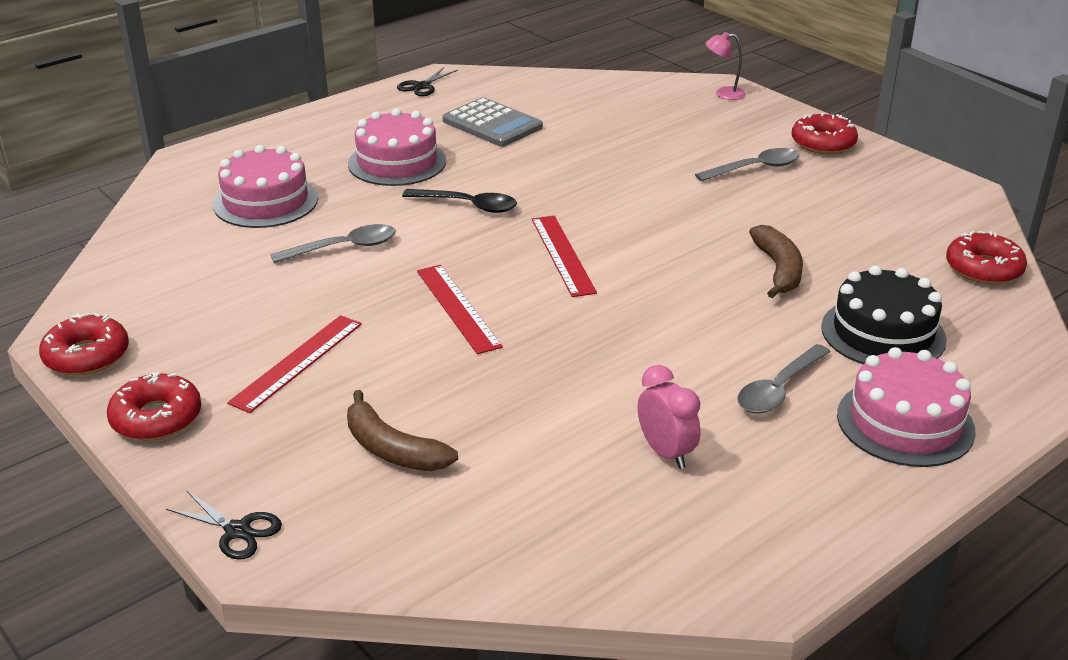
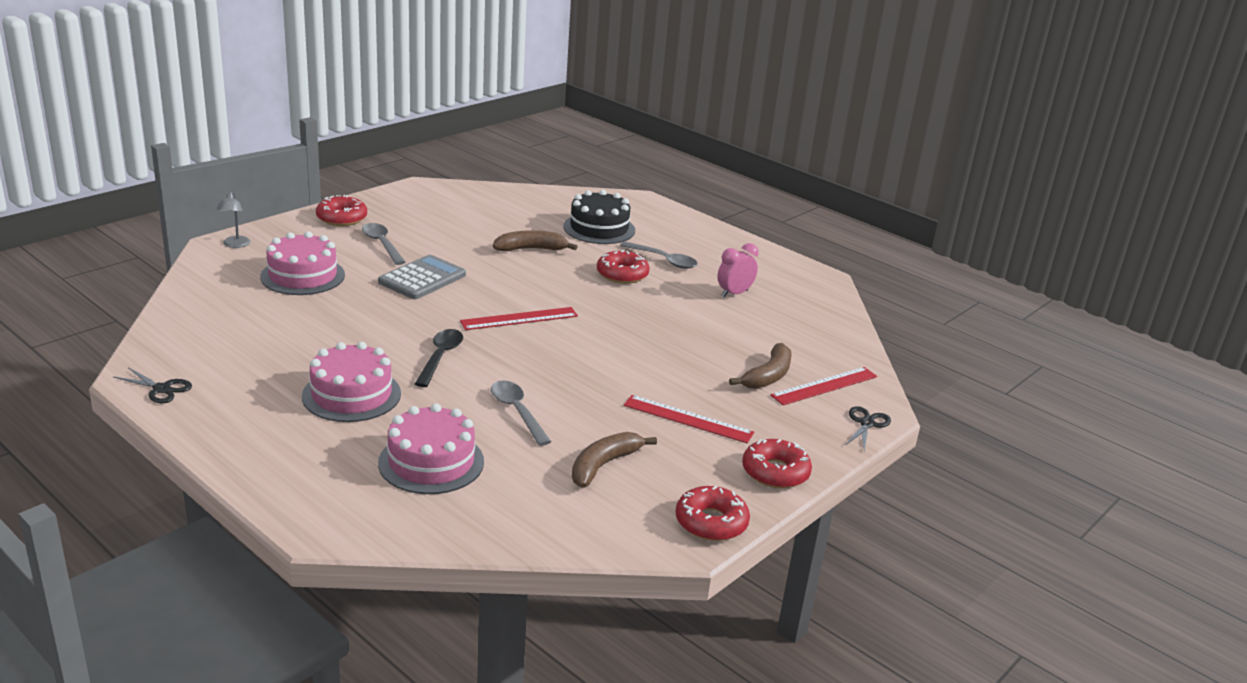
camera: 100 degrees left, 5 degrees down
(222, 295) = (604, 465): none -> brown banana
(458, 308) = (600, 358): red ruler -> red ruler (824, 386)
(492, 124) = (273, 348): grey calculator -> grey calculator (422, 279)
(723, 93) = (235, 245): pink lamp -> grey lamp
(905, 423) = (683, 233): pink cake -> pink cake (302, 276)
(983, 269) = (522, 195): red donut -> red donut (622, 274)

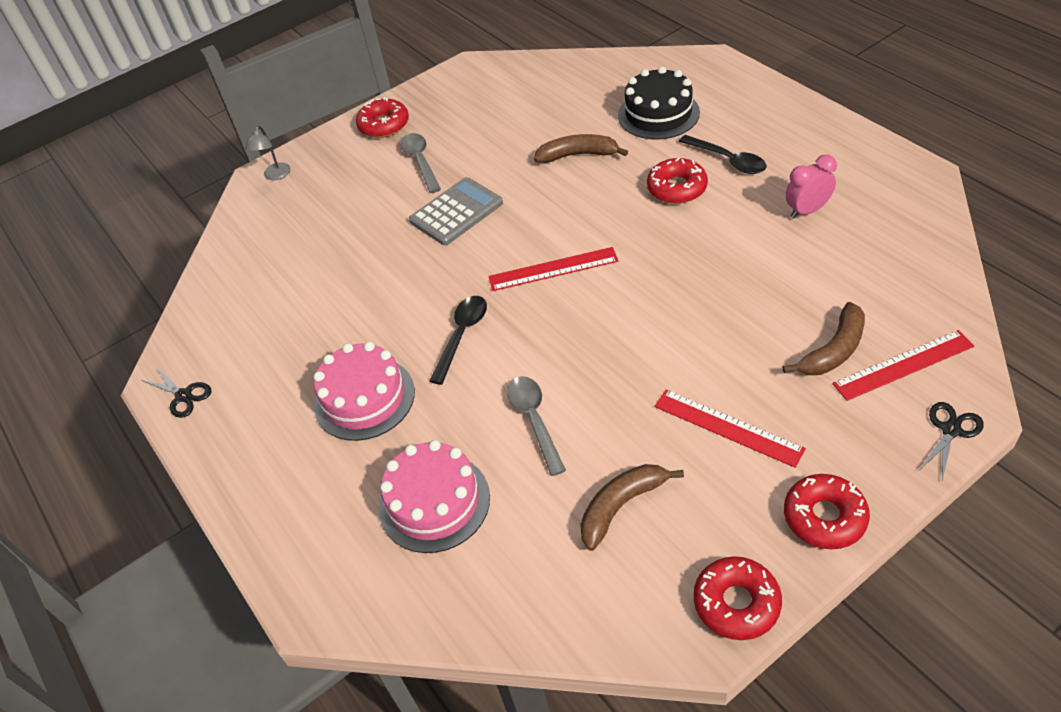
camera: 20 degrees right, 20 degrees up
(302, 276) = (335, 217): pink cake -> none
(663, 260) = (728, 160): grey spoon -> black spoon

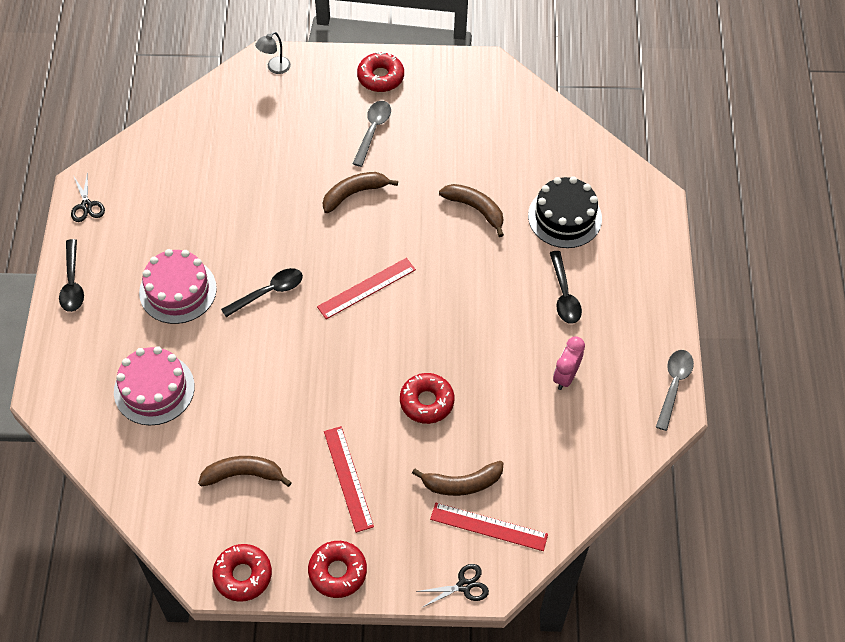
camera: 30 degrees right, 10 degrees up
(235, 473) = (72, 283): none -> black spoon
(456, 212) = (354, 194): grey calculator -> brown banana
(534, 420) = (252, 384): grey spoon -> grey spoon (674, 385)
(553, 269) = (366, 288): red ruler -> red ruler turned 60 degrees counterclockwise
(677, 188) = (506, 289): red donut -> red donut (426, 402)
(807, 211) = (565, 376): pink clock -> pink clock turned 75 degrees counterclockwise

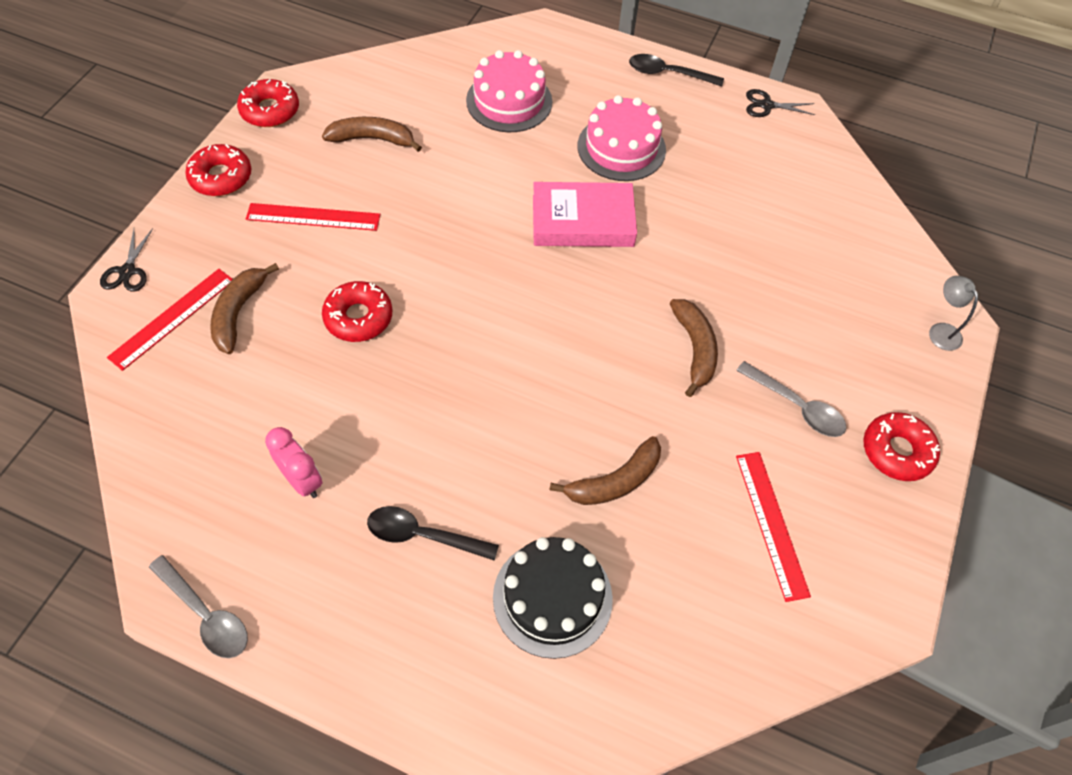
camera: 110 degrees right, 0 degrees up
(243, 474) = (372, 139): brown banana -> brown banana turned 105 degrees counterclockwise
(268, 292) = (582, 221): black spoon -> pink book
(366, 288) = (543, 313): red ruler -> red ruler (771, 524)

